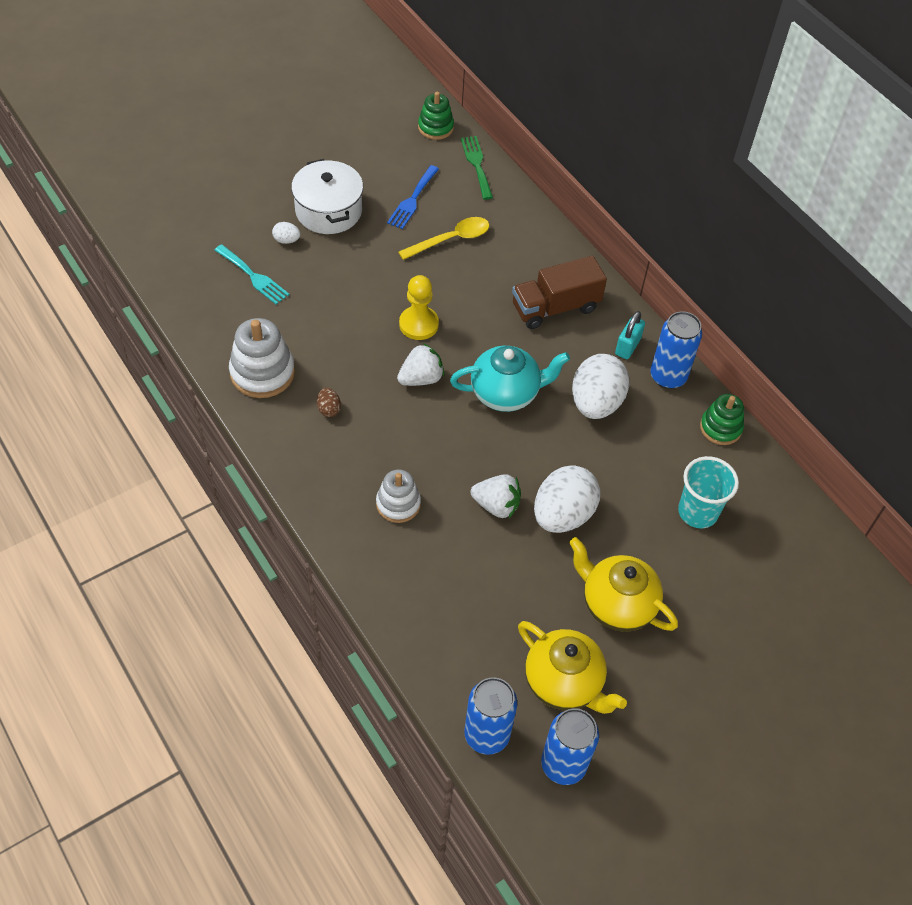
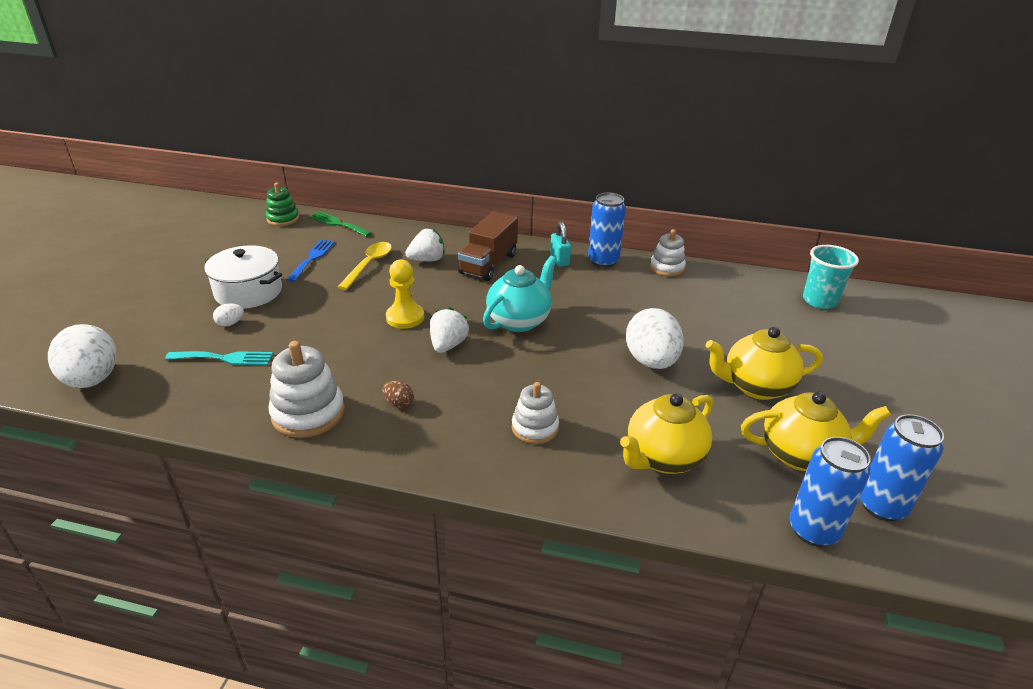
camera: 40 degrees left, 20 degrees down
(412, 200) = (312, 258): blue fork -> blue fork turned 150 degrees counterclockwise
(457, 600) = (663, 458): none -> yellow teapot
(496, 505) = (603, 383): white strawberry -> white strawberry (427, 260)
(596, 403) = (582, 294): white egg -> white egg (92, 380)
(697, 512) = (719, 311): turquoise cup -> turquoise cup (819, 301)
(720, 428) = (667, 268): green stacking toy -> white stacking toy

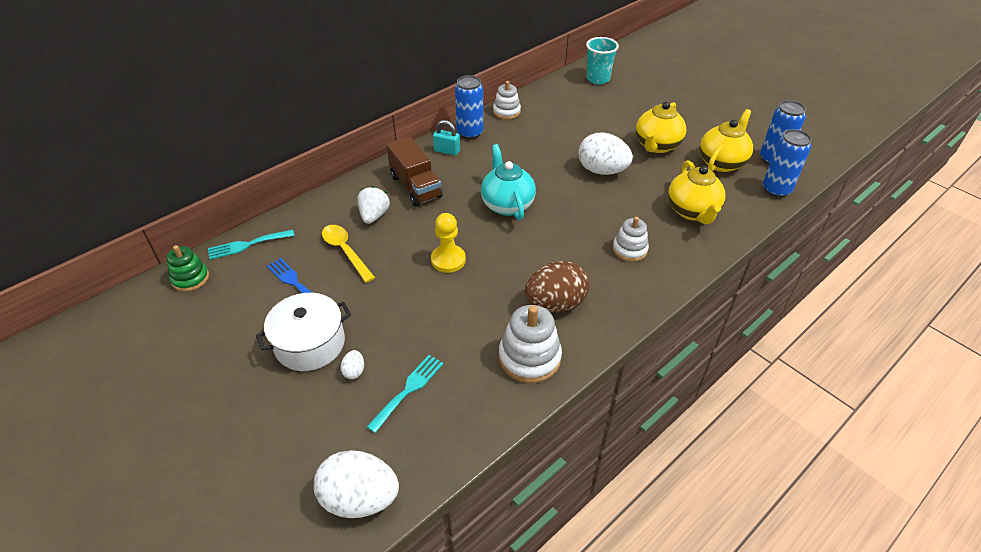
camera: 55 degrees left, 10 degrees up
(338, 224) = (247, 245): green fork -> turquoise fork
(398, 403) = (555, 304): brown egg -> brown egg, size x2.37
(448, 345) = (506, 252): white strawberry -> none

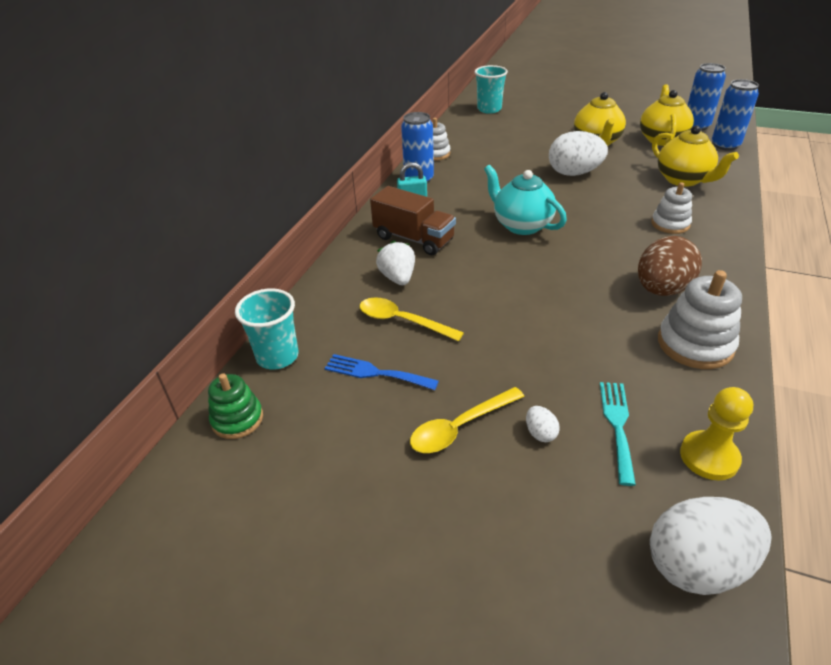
camera: 25 degrees left, 5 degrees down
(247, 245) = (277, 356): turquoise fork -> turquoise cup
(310, 344) = (460, 427): white pot -> yellow spoon
(448, 260) = (519, 290): yellow pawn -> yellow pawn (709, 457)

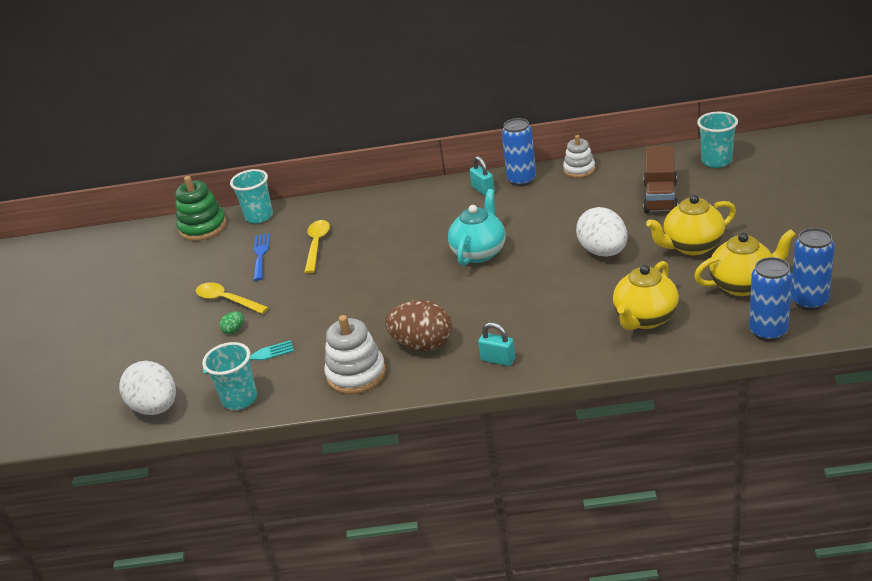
camera: 70 degrees right, 5 degrees down
(237, 419) = (203, 227): green stacking toy -> green stacking toy, size x1.54
(398, 278) = (366, 225): white strawberry -> none
(414, 239) = (423, 212): brown truck -> brown truck (660, 197)
(540, 433) = (234, 330): white egg -> green egg
(670, 224) = (539, 328): white stacking toy -> none
(709, 254) = (498, 359): none -> turquoise padlock
(709, 457) = (240, 399): yellow pawn -> turquoise cup

